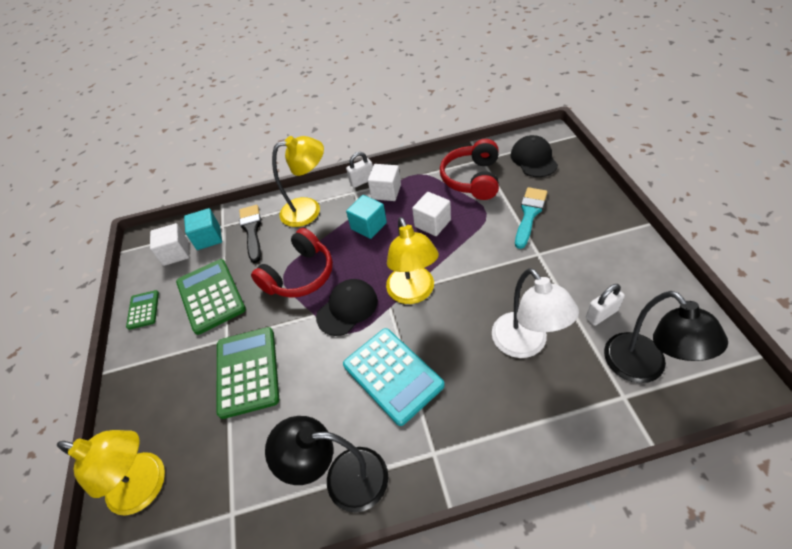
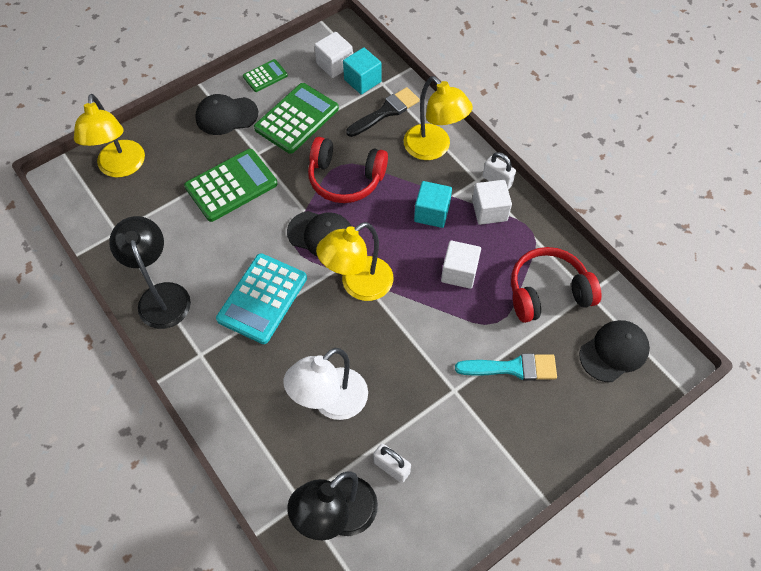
camera: 60 degrees right, 10 degrees up
(162, 355) = (226, 115): none -> black cap

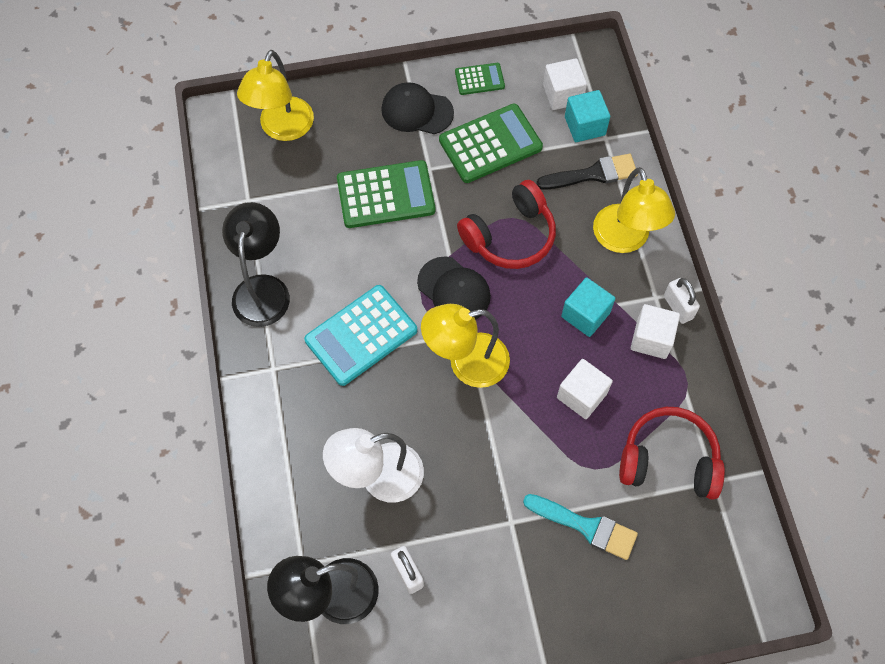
camera: 25 degrees right, 5 degrees up
(345, 179) = (510, 236): red headphones -> red headphones turned 75 degrees counterclockwise
(614, 351) = (707, 559): black cap -> none

